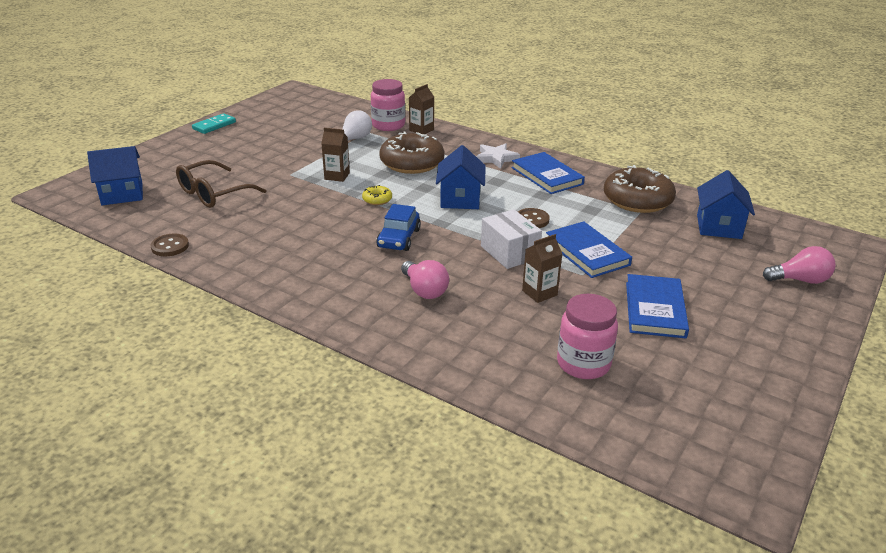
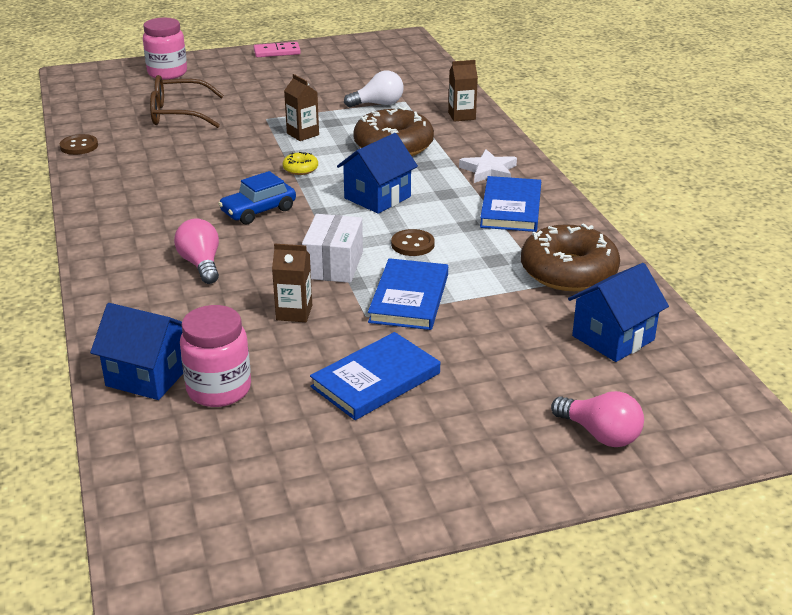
camera: 40 degrees right, 0 degrees up
(122, 194) = (114, 90): blue house -> blue house (148, 376)
(214, 125) = (277, 52): turquoise domino -> pink domino
(388, 125) = (436, 101): pink jar -> pink jar (167, 73)
(424, 290) = (201, 264): pink light bulb -> pink light bulb turned 150 degrees clockwise

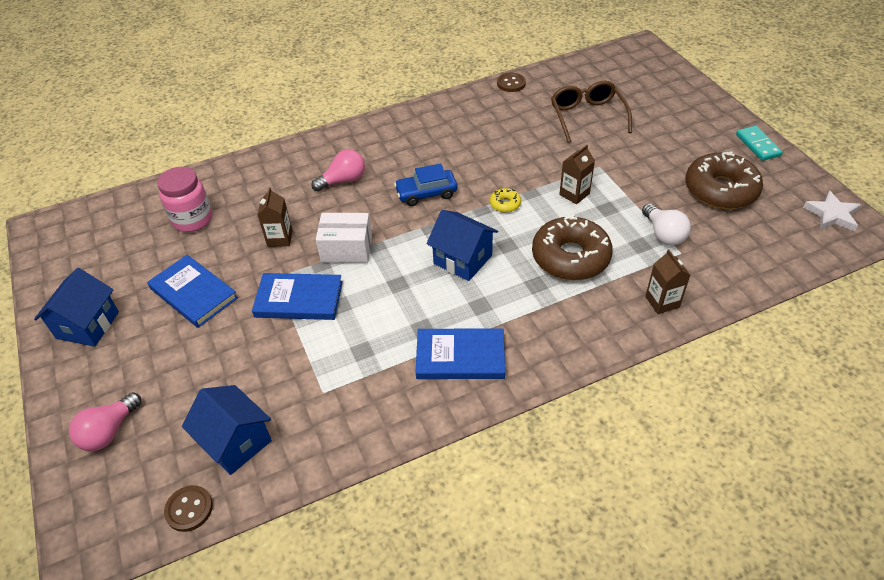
camera: 85 degrees right, 15 degrees up
(148, 376) = (211, 186): blue house -> blue house (88, 325)
(167, 73) = (669, 92): pink jar -> none
(258, 211) = (426, 193): blue car -> blue car turned 60 degrees counterclockwise
(277, 52) = (758, 145): pink domino -> turquoise domino
(412, 244) = (383, 292): brown button -> brown button (189, 509)
(488, 171) = (536, 334): white star -> white star (832, 214)
(568, 271) = (345, 407): brown donut -> brown donut (720, 190)

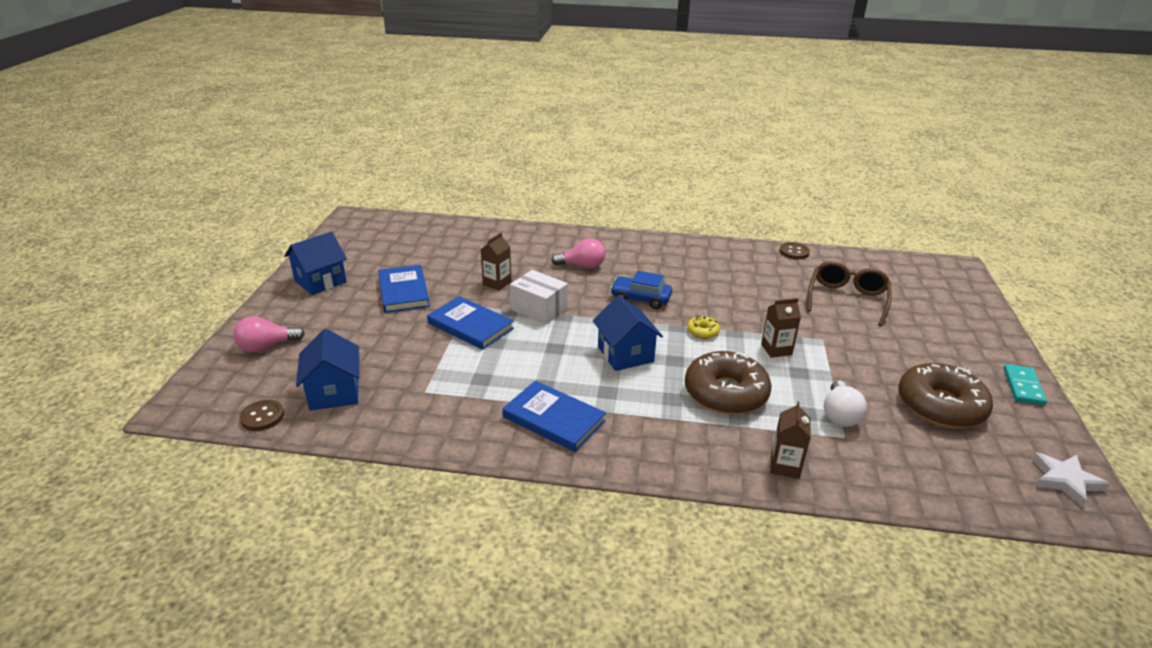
camera: 30 degrees right, 15 degrees down
(192, 219) = (449, 249): pink jar -> none

